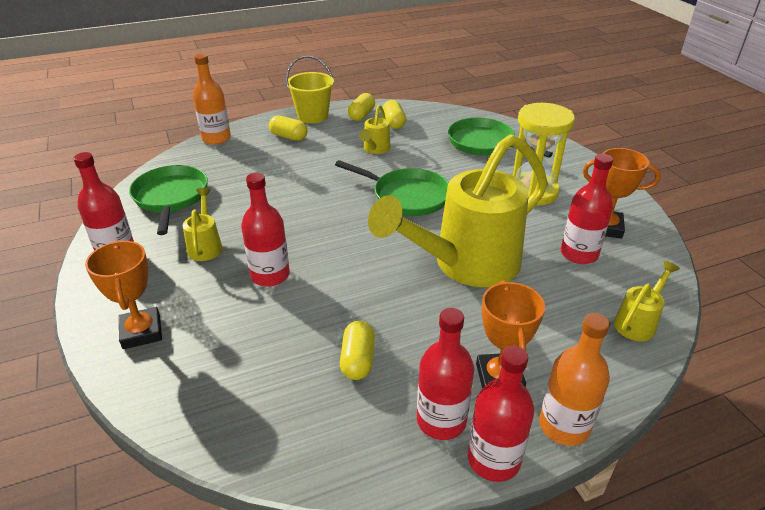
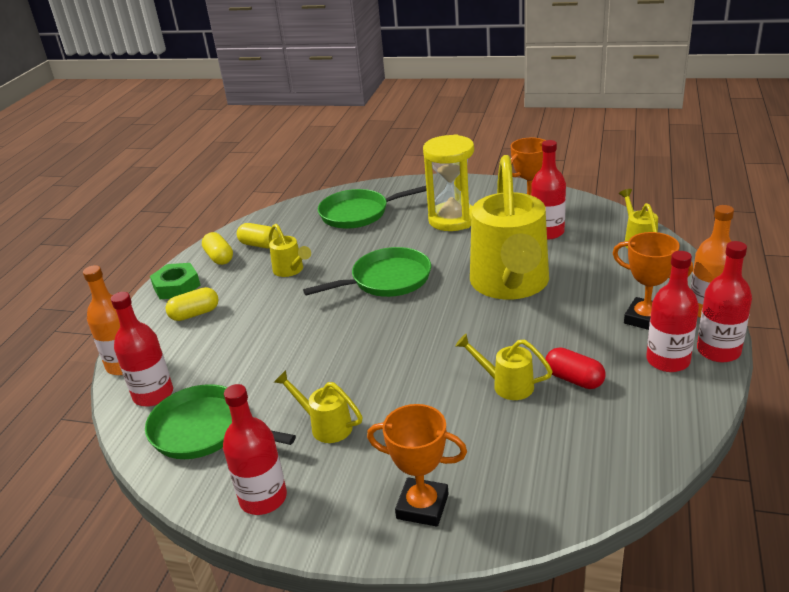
camera: 50 degrees left, 5 degrees down
(270, 275) = (418, 395): red bottle -> red bottle (153, 394)
(313, 116) = (177, 286): yellow bucket -> green nut
(318, 319) = (506, 385): none -> yellow watering can
(358, 360) = (574, 379): yellow capsule -> red capsule

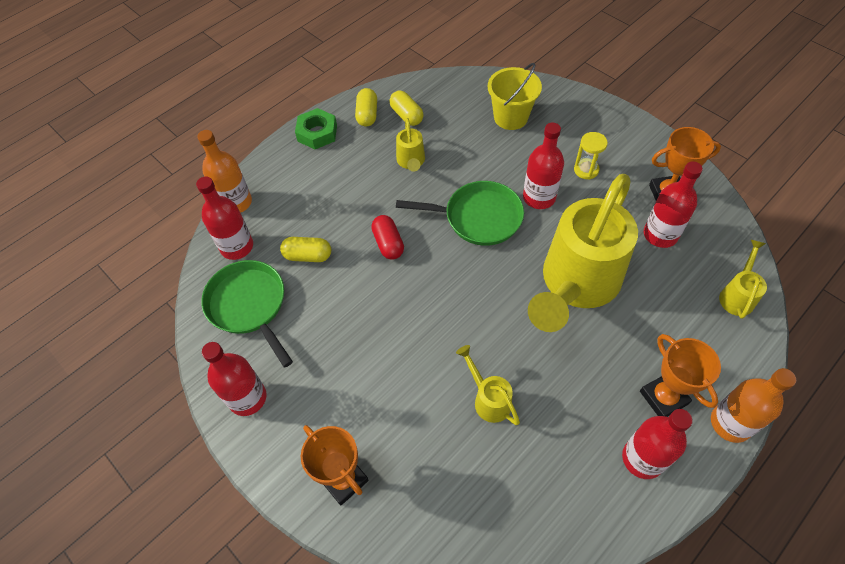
camera: 30 degrees right, 25 degrees up
(195, 314) = (312, 173): yellow capsule -> yellow capsule (308, 256)
(325, 425) = (329, 354): yellow watering can -> none
(358, 213) = (510, 117): green pan -> yellow bucket
(452, 219) = (586, 170): yellow hourglass -> yellow hourglass, size x0.50
(574, 379) = (546, 428): red capsule -> red capsule (388, 243)
(718, 351) = (697, 477): red bottle -> red bottle (539, 197)

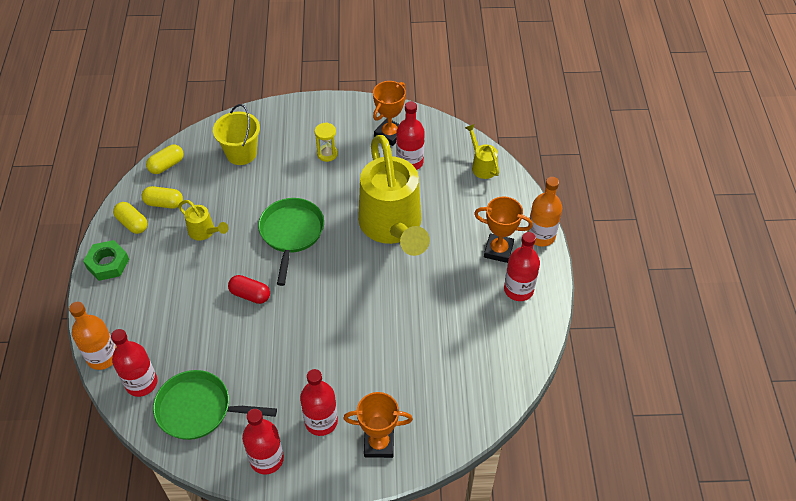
camera: 50 degrees left, 5 degrees down
(308, 256) = (203, 346): yellow capsule -> yellow capsule (166, 165)
(478, 217) = (291, 233): green pan -> green pan turned 45 degrees counterclockwise
(488, 398) = (411, 330): yellow watering can -> none
(539, 197) = (316, 192): red bottle -> red bottle (321, 421)

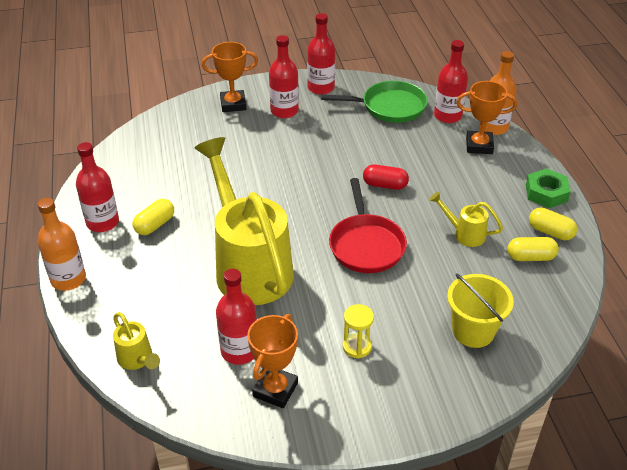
camera: 170 degrees right, 10 degrees down
(166, 165) = (559, 302): yellow capsule -> yellow capsule (155, 225)
(291, 233) = (366, 245): green pan -> red pan
(498, 250) = (122, 257): orange trophy -> orange trophy (479, 146)

